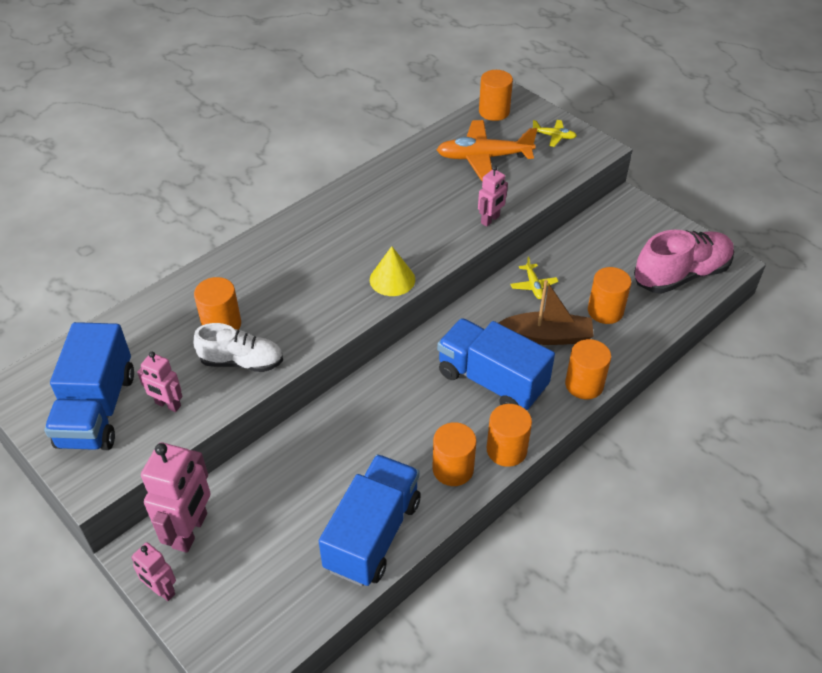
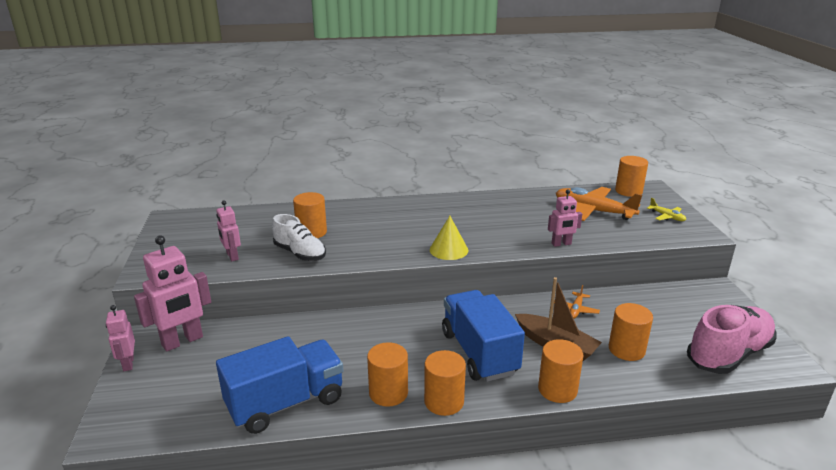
camera: 35 degrees right, 20 degrees down
(97, 410) = (194, 243): blue truck -> none
(533, 285) = (576, 310): yellow plane -> orange plane
(681, 275) = (728, 354): pink shoe -> pink shoe turned 45 degrees counterclockwise

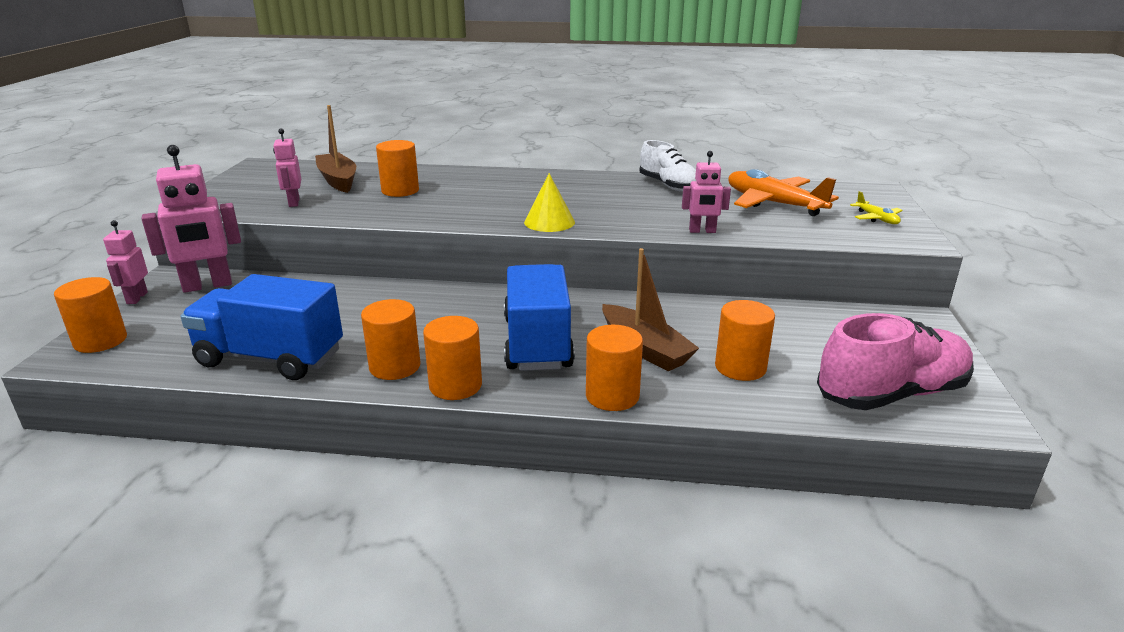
camera: 15 degrees right, 0 degrees up
(252, 227) = (338, 180): none -> brown boat
(285, 403) = (270, 358): blue truck -> blue truck turned 150 degrees counterclockwise
(300, 253) = (370, 208): white shoe -> white shoe (668, 185)
(576, 310) = (699, 316): orange plane -> none
(628, 191) = (840, 189): orange cylinder -> orange cylinder (100, 341)

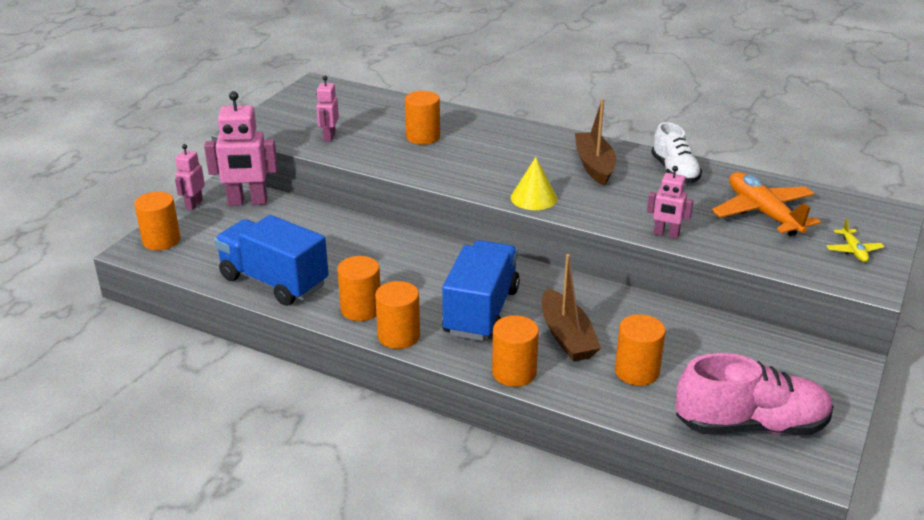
camera: 20 degrees right, 5 degrees up
(338, 180) = (375, 115): brown boat -> brown boat (594, 165)

